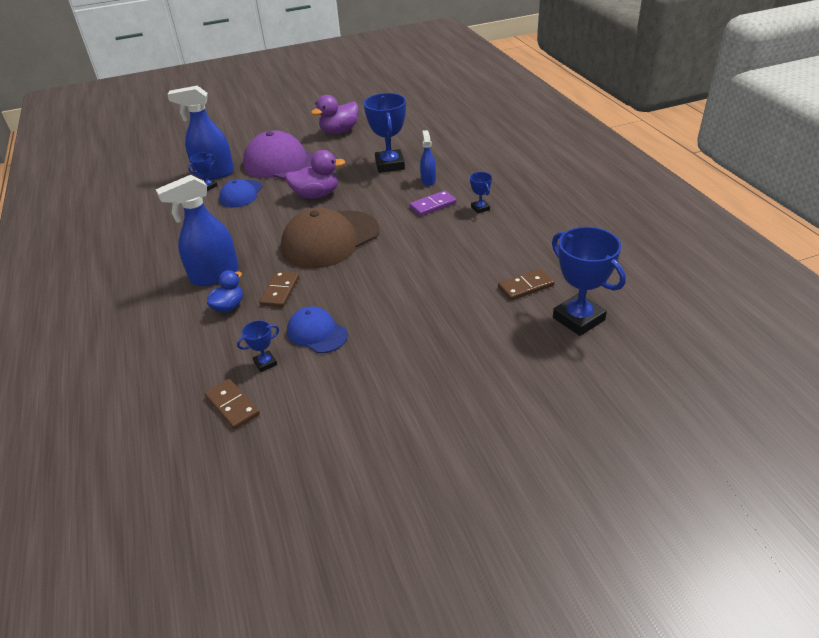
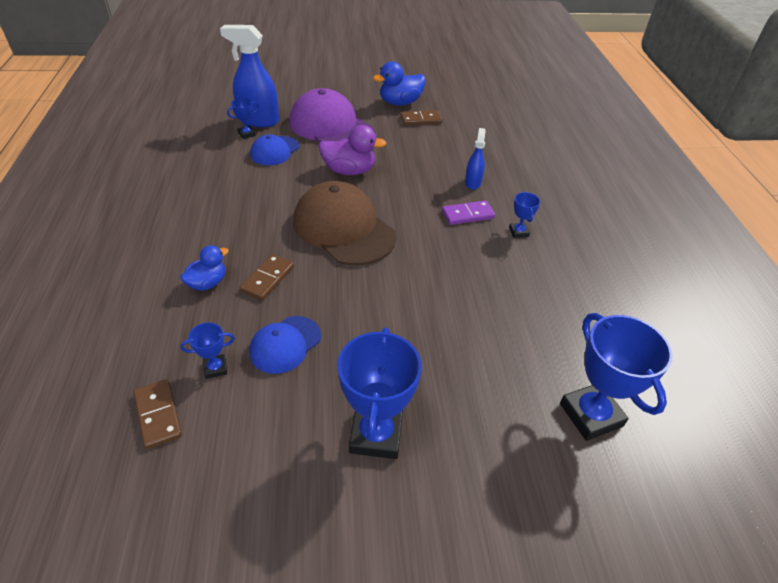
camera: 10 degrees right, 5 degrees up
(214, 275) = (209, 240): blue spray bottle -> none
(317, 333) = (285, 344): blue cap -> blue cap turned 105 degrees counterclockwise
(330, 239) = (343, 228): brown cap -> brown cap turned 75 degrees clockwise
(339, 131) = (400, 102): purple duck -> blue duck
(390, 165) = (438, 154): blue trophy -> blue trophy (376, 435)
(525, 286) = (540, 350): brown domino -> brown domino (421, 119)

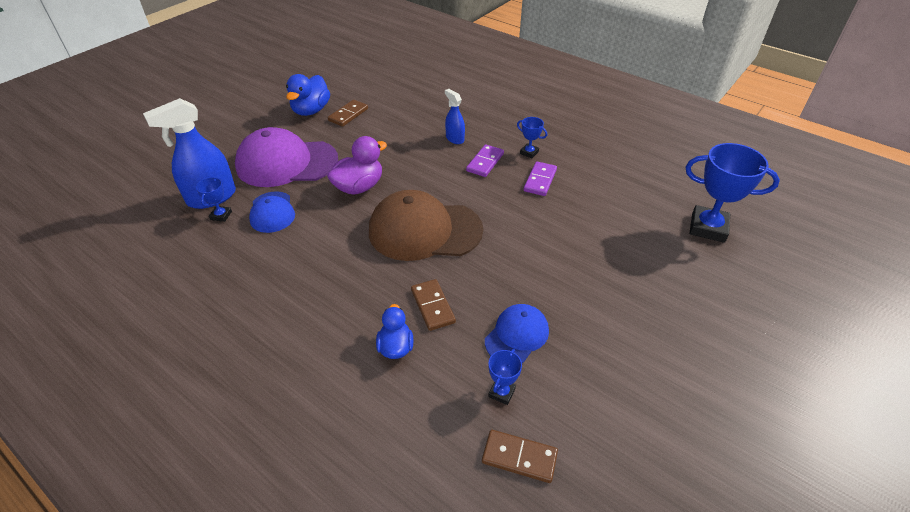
camera: 45 degrees left, 0 degrees up
(285, 344) = (517, 335): blue cap -> blue cap turned 135 degrees counterclockwise
(376, 435) = (645, 334): blue trophy -> none
(491, 258) = (540, 180): none -> purple domino

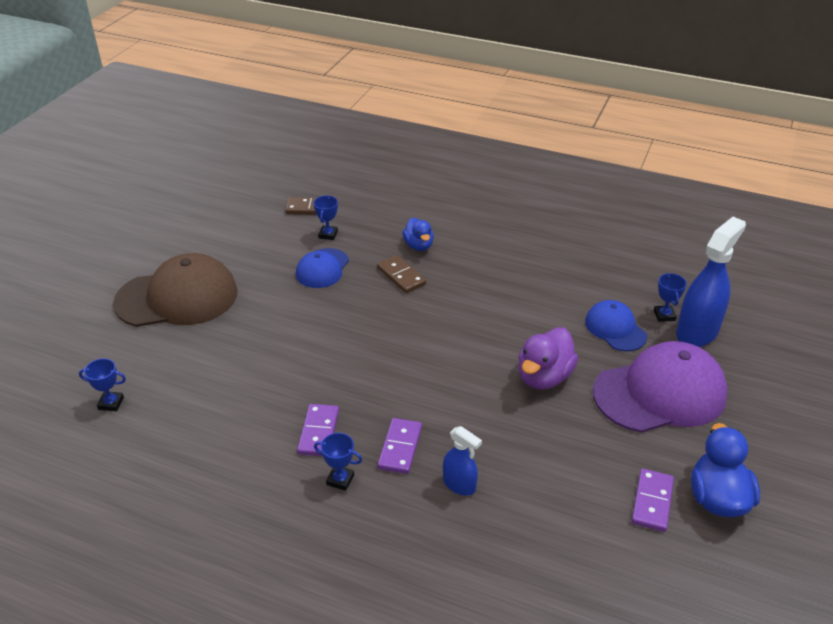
camera: 165 degrees right, 5 degrees down
(348, 115) = (652, 502): brown domino -> purple domino
(424, 230) = (439, 339): brown cap -> brown cap (177, 297)
(708, 227) = (111, 403): blue trophy -> blue trophy, size x0.48

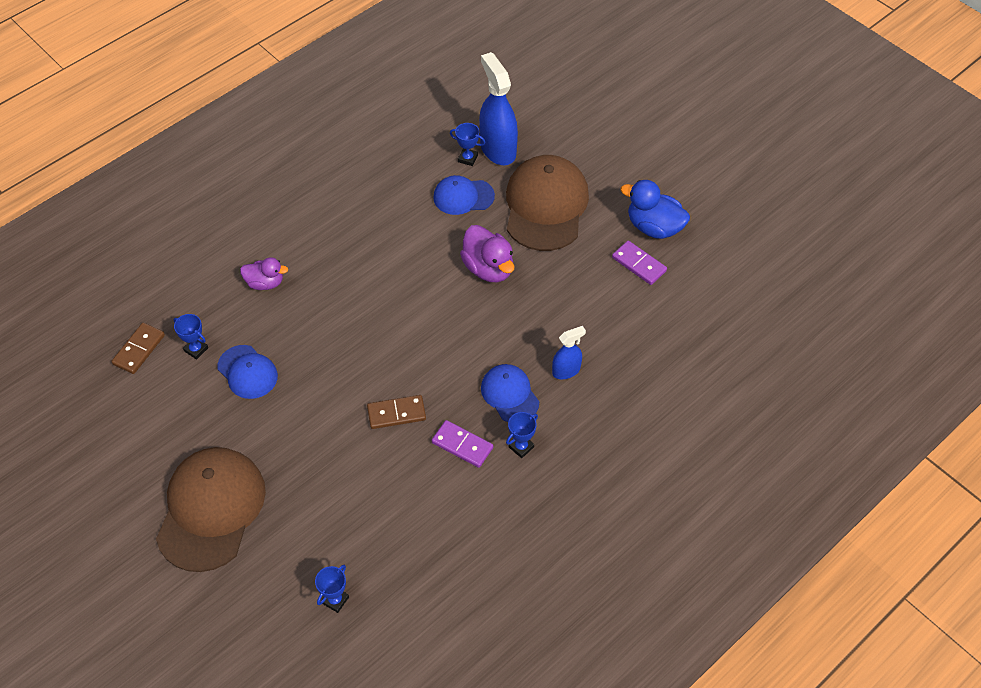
camera: 65 degrees left, 15 degrees up
(400, 448) = (509, 395): purple domino -> blue cap
(401, 276) = (301, 314): brown domino -> brown domino (396, 413)
(418, 245) = (265, 283): blue duck -> purple duck
(660, 393) = (545, 206): purple cap -> brown cap

